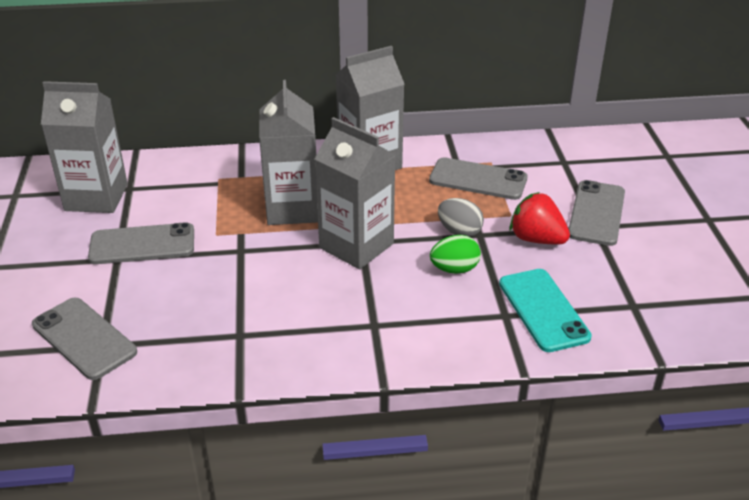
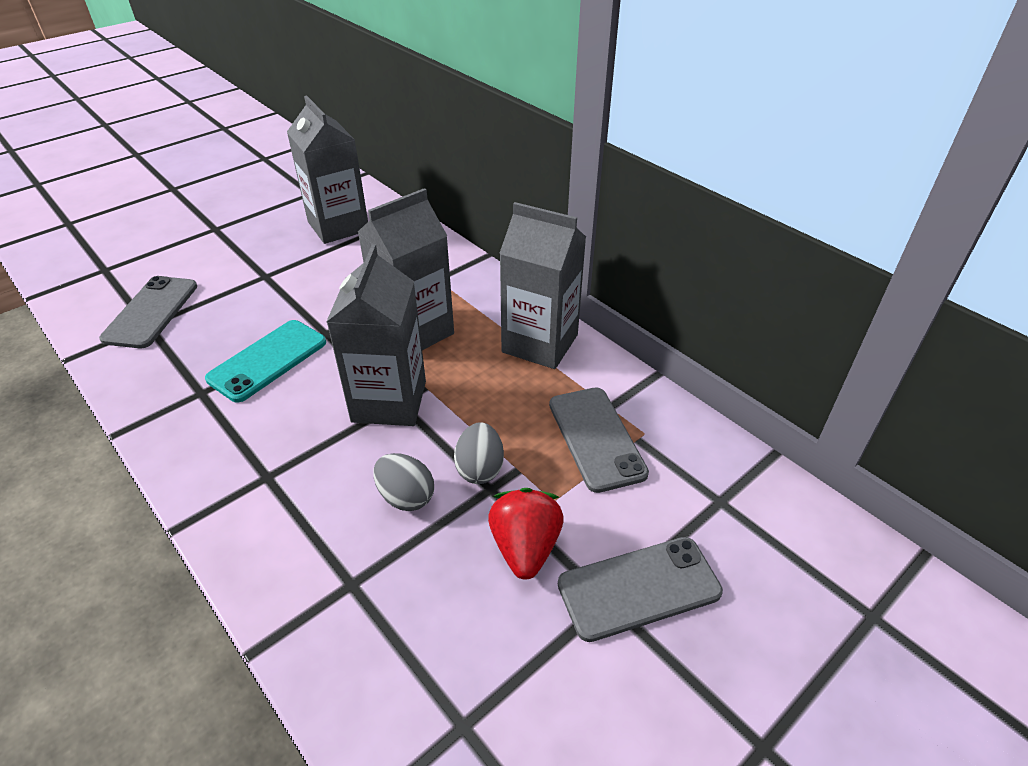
camera: 55 degrees right, 5 degrees up
(142, 244) = (292, 278): grey phone -> none
(454, 269) = (406, 497): green egg -> grey egg
(543, 310) = (384, 619): turquoise phone -> turquoise phone (268, 360)

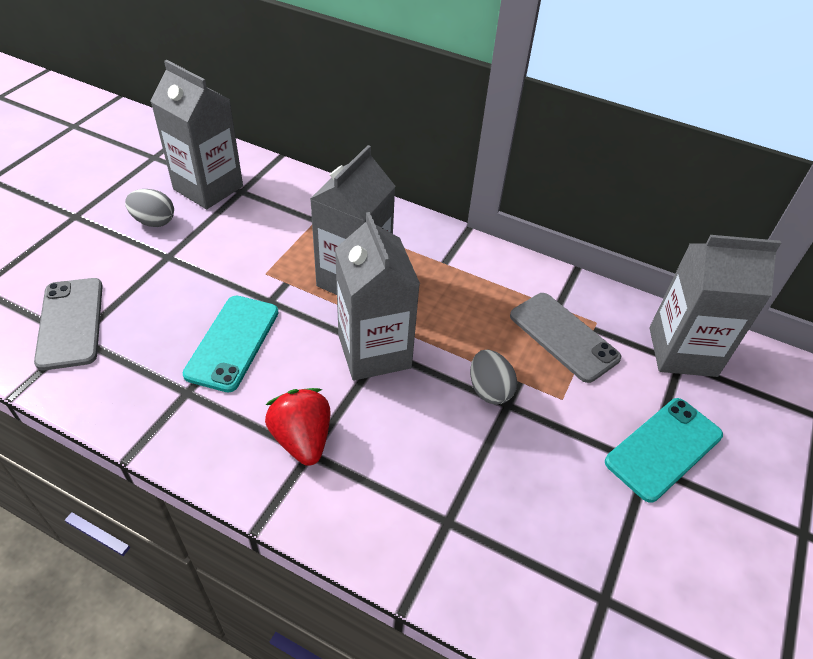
camera: 25 degrees left, 5 degrees up
(406, 497) = (444, 433): grey egg -> grey egg (154, 221)
(525, 547) = (565, 444): red strawberry -> red strawberry (302, 439)
(540, 343) = (469, 264): grey carton -> grey carton (682, 351)
(639, 588) = (663, 448): grey phone -> turquoise phone

